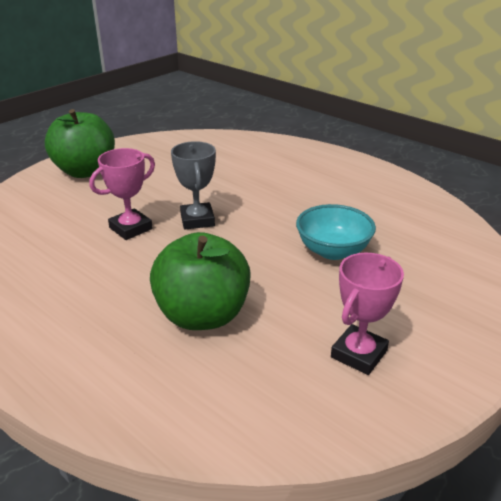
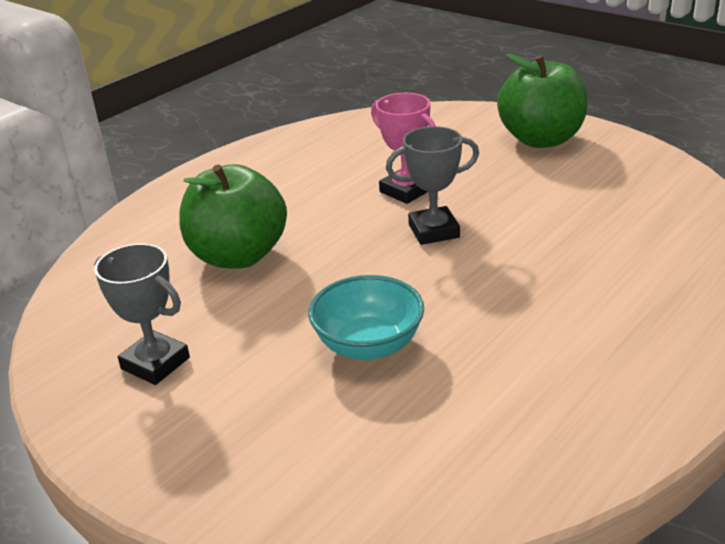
camera: 90 degrees right, 0 degrees up
(359, 354) = (155, 363): pink trophy -> grey trophy

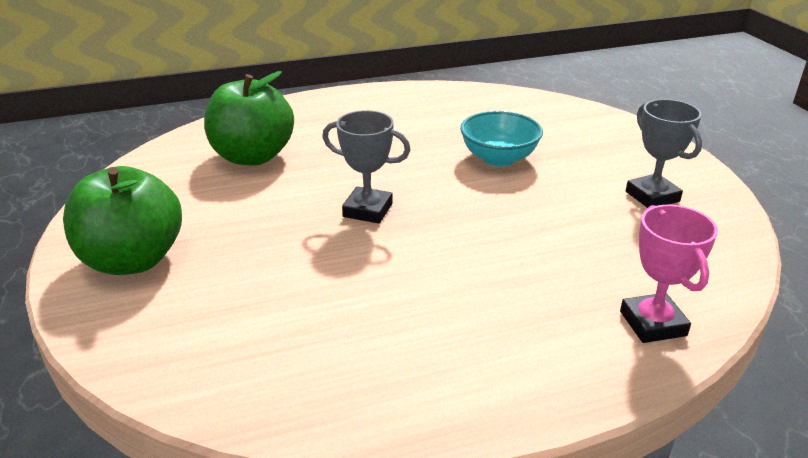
camera: 150 degrees left, 0 degrees up
(238, 256) = (550, 255): green apple -> green apple (253, 156)
(406, 191) = (338, 258): pink trophy -> pink trophy (652, 323)

